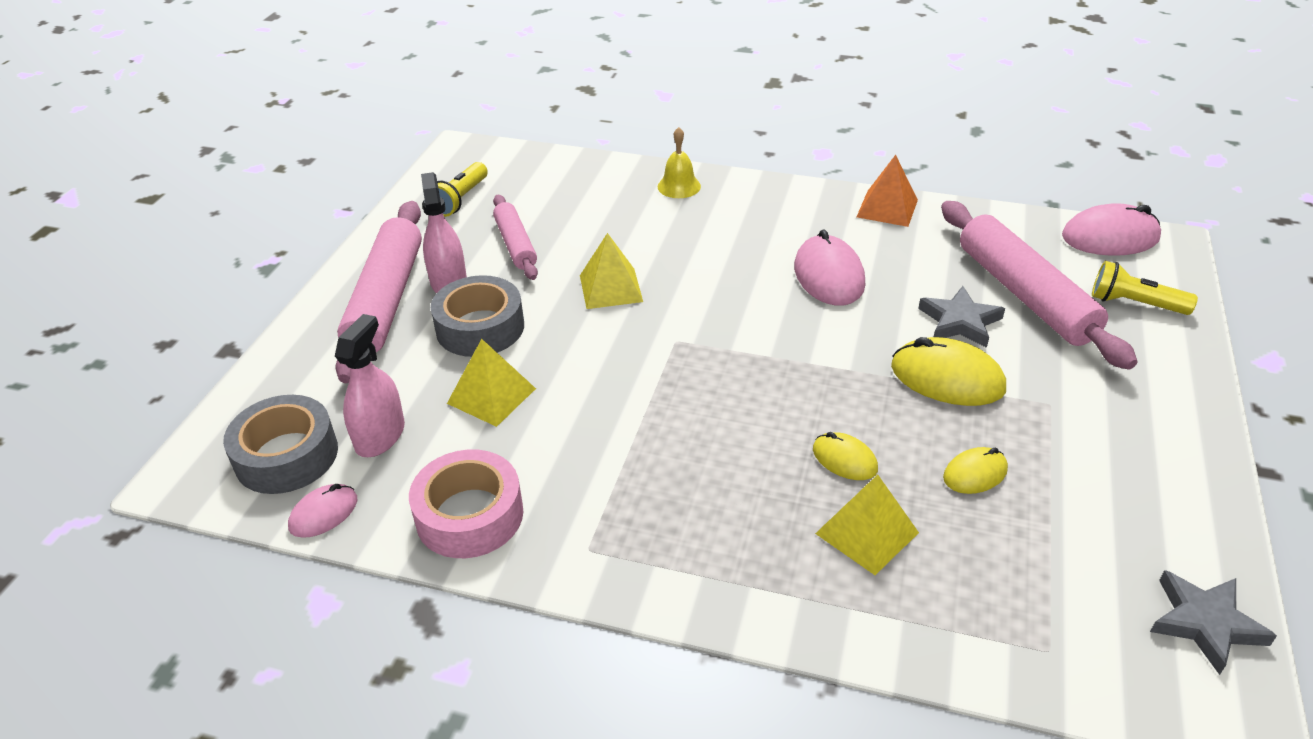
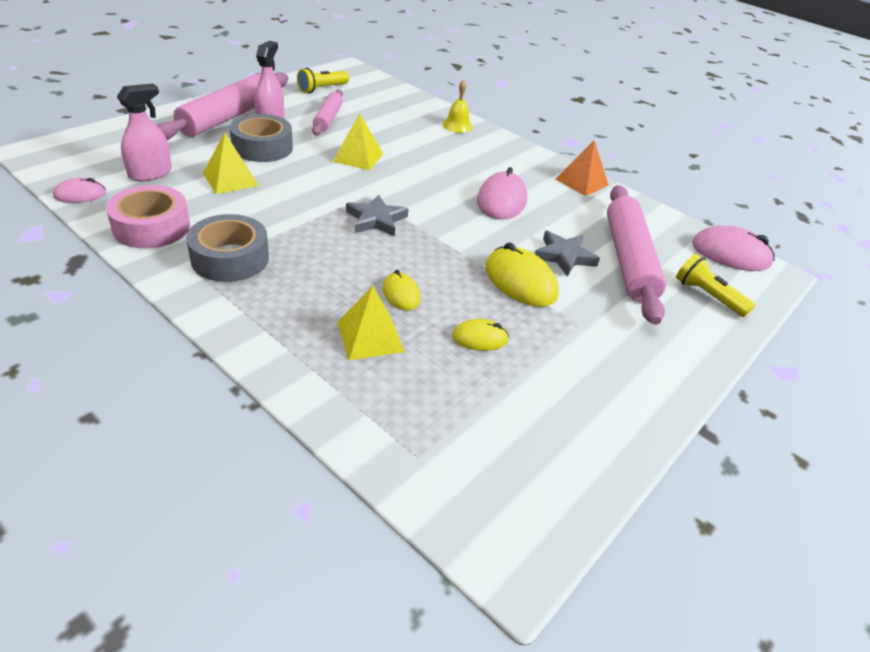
camera: 20 degrees right, 0 degrees up
(286, 456) = (94, 163): grey tape -> grey tape (230, 258)
(1205, 623) = (552, 496): grey star -> grey star (376, 220)

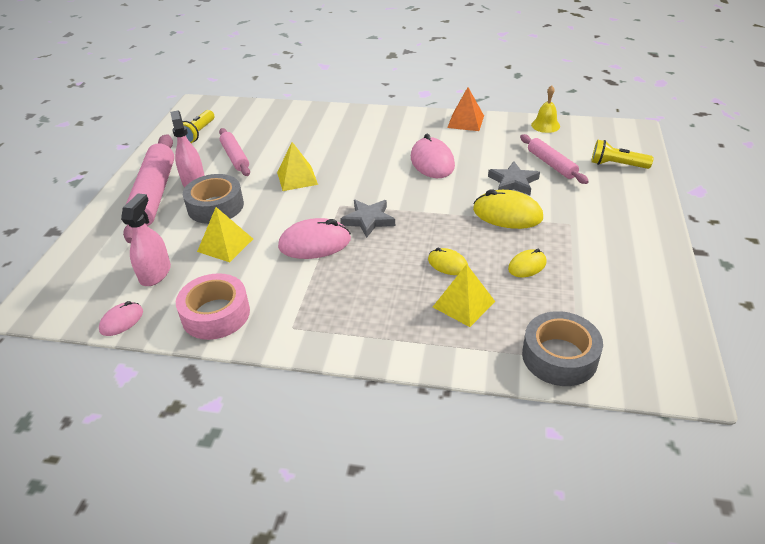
camera: 25 degrees left, 0 degrees up
(230, 258) = (305, 304): grey tape -> grey tape (559, 356)
(457, 126) = (336, 117): yellow bell -> yellow bell (545, 125)
(628, 260) = (551, 164): pink rolling pin -> pink rolling pin, size x0.57
(730, 254) = (600, 129): pink mouse -> pink mouse (315, 243)

